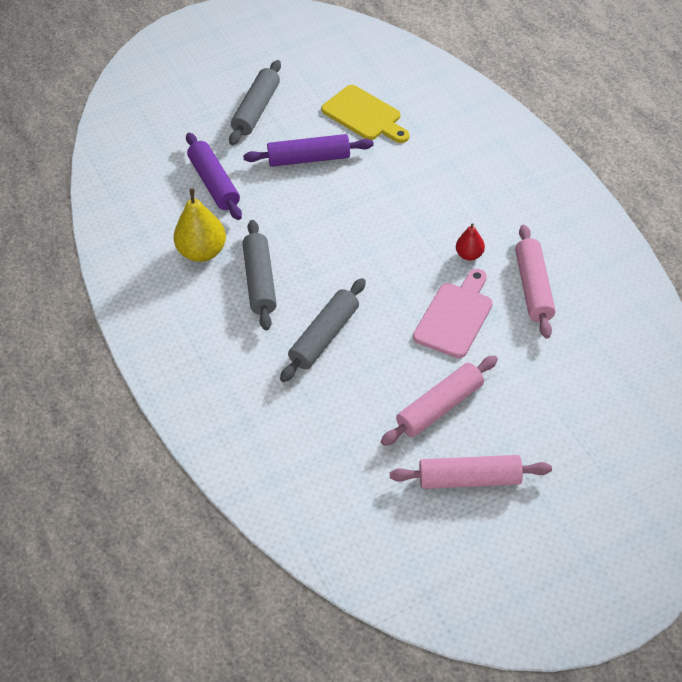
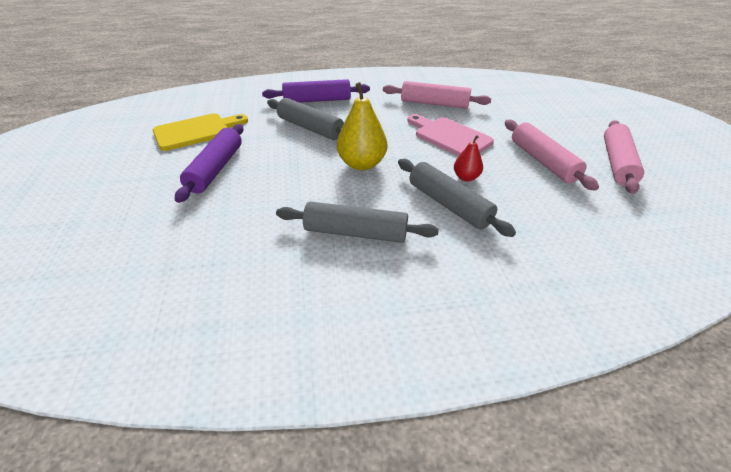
camera: 75 degrees left, 10 degrees down
(202, 252) = (282, 270): yellow pear -> yellow pear (362, 164)
(214, 183) = (183, 239): purple rolling pin -> purple rolling pin (317, 100)
(256, 109) = (110, 187): grey rolling pin -> grey rolling pin (310, 128)
(469, 255) = (389, 119): red pear -> red pear (466, 177)

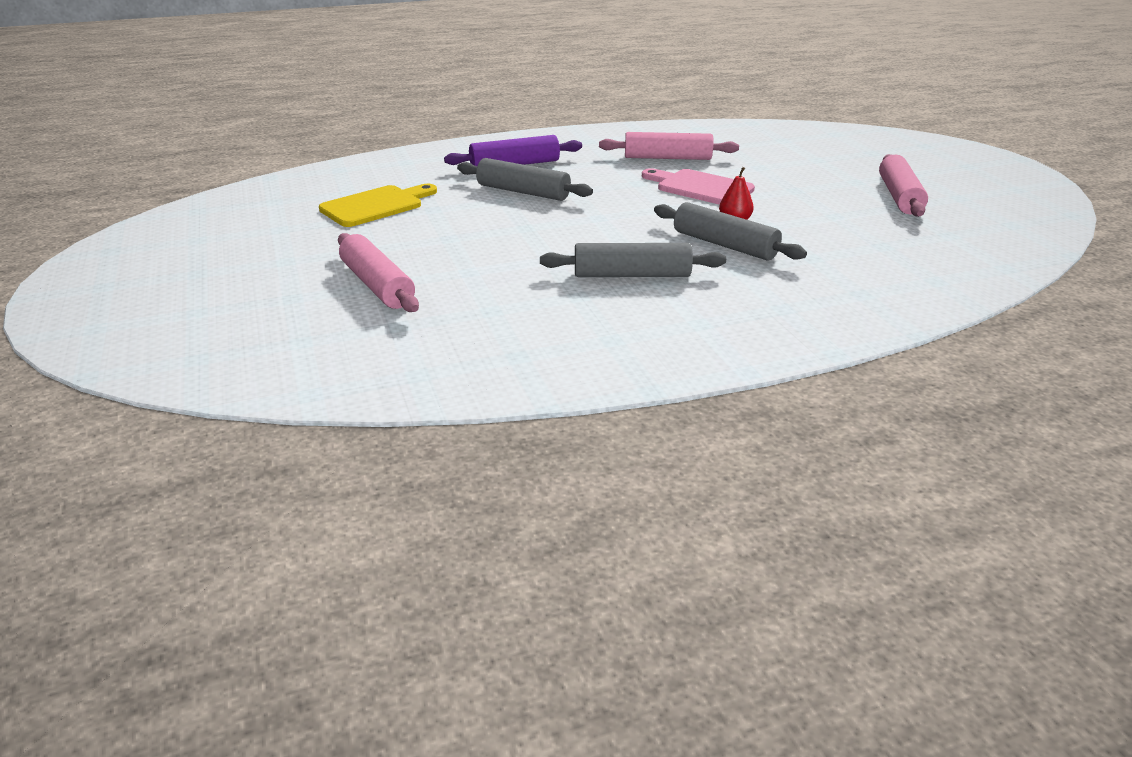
camera: 10 degrees left, 10 degrees down
(215, 169) = (429, 237): purple rolling pin -> none
(362, 164) = (607, 219): yellow pear -> none
(543, 161) = (817, 201): pink rolling pin -> pink rolling pin (378, 285)

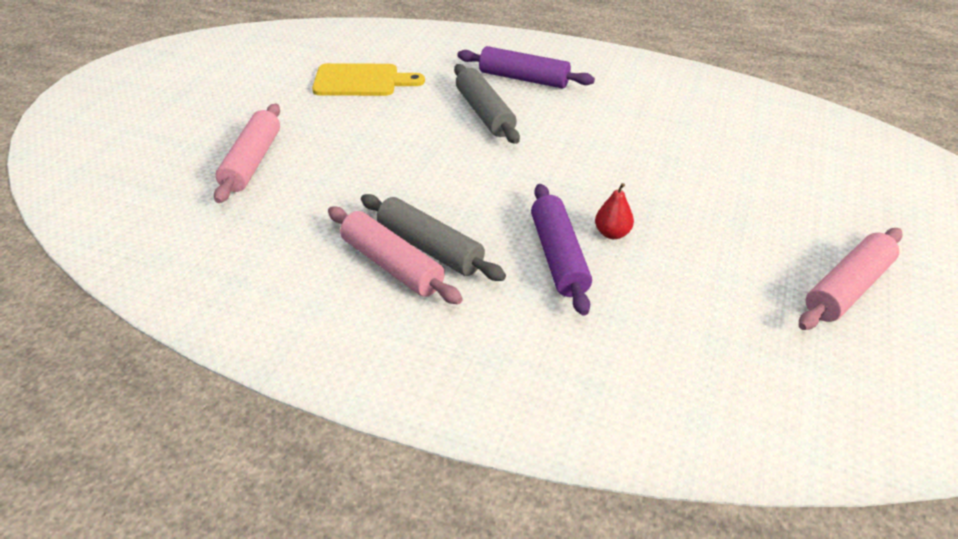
camera: 40 degrees right, 10 degrees up
(667, 158) = (671, 126): pink rolling pin -> pink rolling pin (392, 265)
(700, 187) = (645, 176): pink cutting board -> none
(725, 245) = (559, 256): grey rolling pin -> purple rolling pin

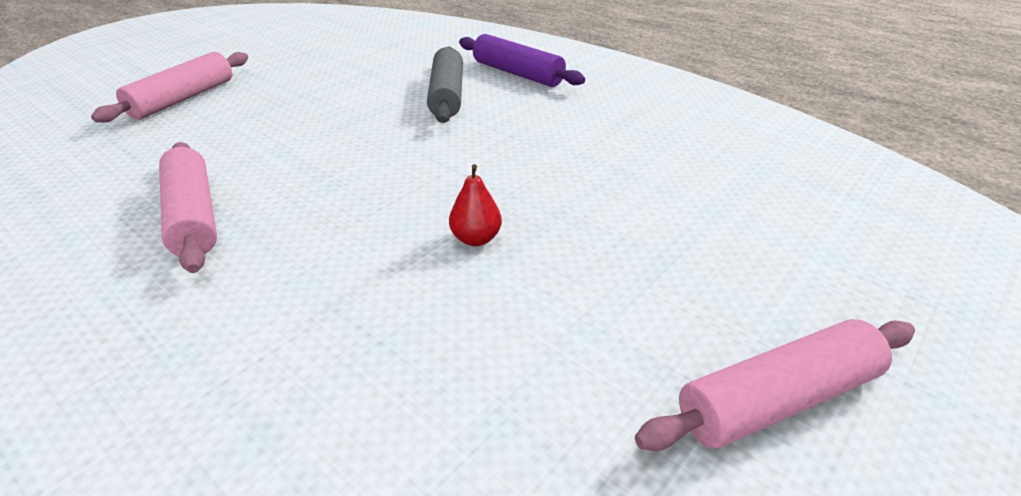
camera: 20 degrees right, 5 degrees down
(361, 81) = (356, 54): yellow cutting board -> none
(429, 248) = (251, 208): grey rolling pin -> none
(559, 256) = (385, 250): purple rolling pin -> none

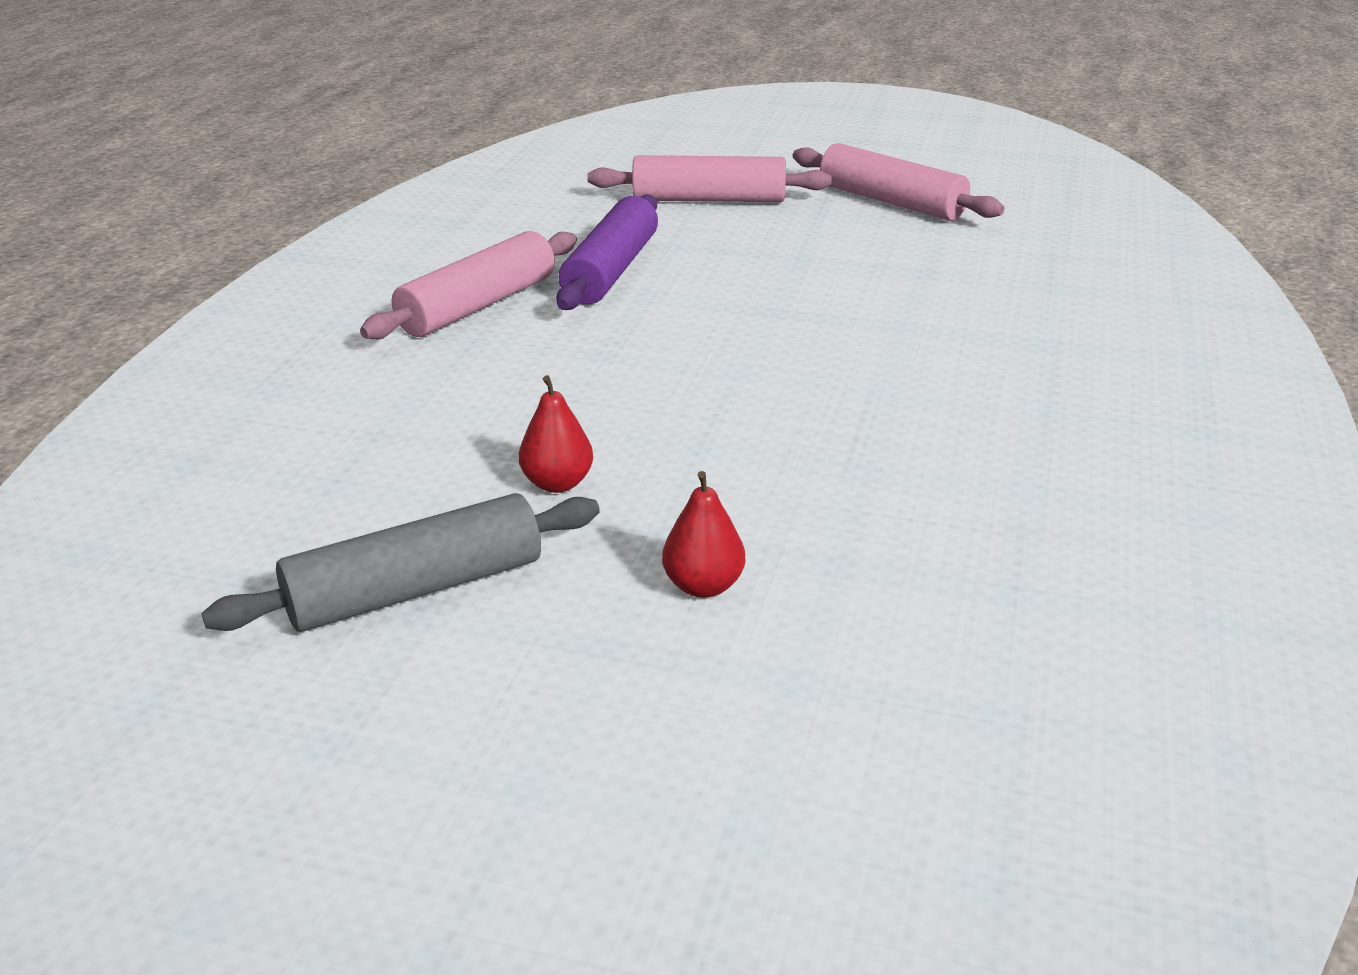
camera: 65 degrees right, 5 degrees down
(446, 95) = (926, 350): grey rolling pin -> grey rolling pin (416, 589)
(517, 73) = (1089, 384): purple rolling pin -> purple rolling pin (610, 271)
(620, 215) = (703, 586): none -> red pear
(777, 399) = (362, 792): pink rolling pin -> pink rolling pin (891, 202)

